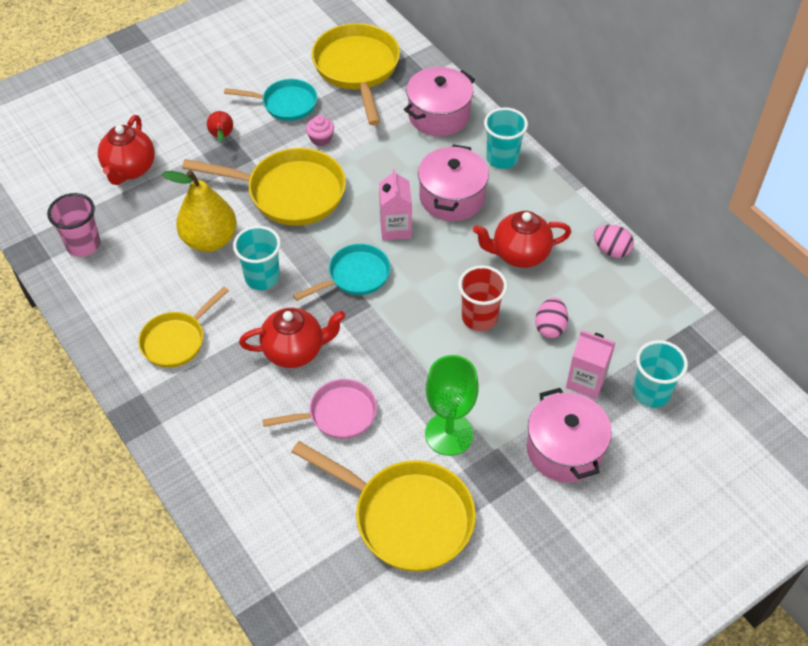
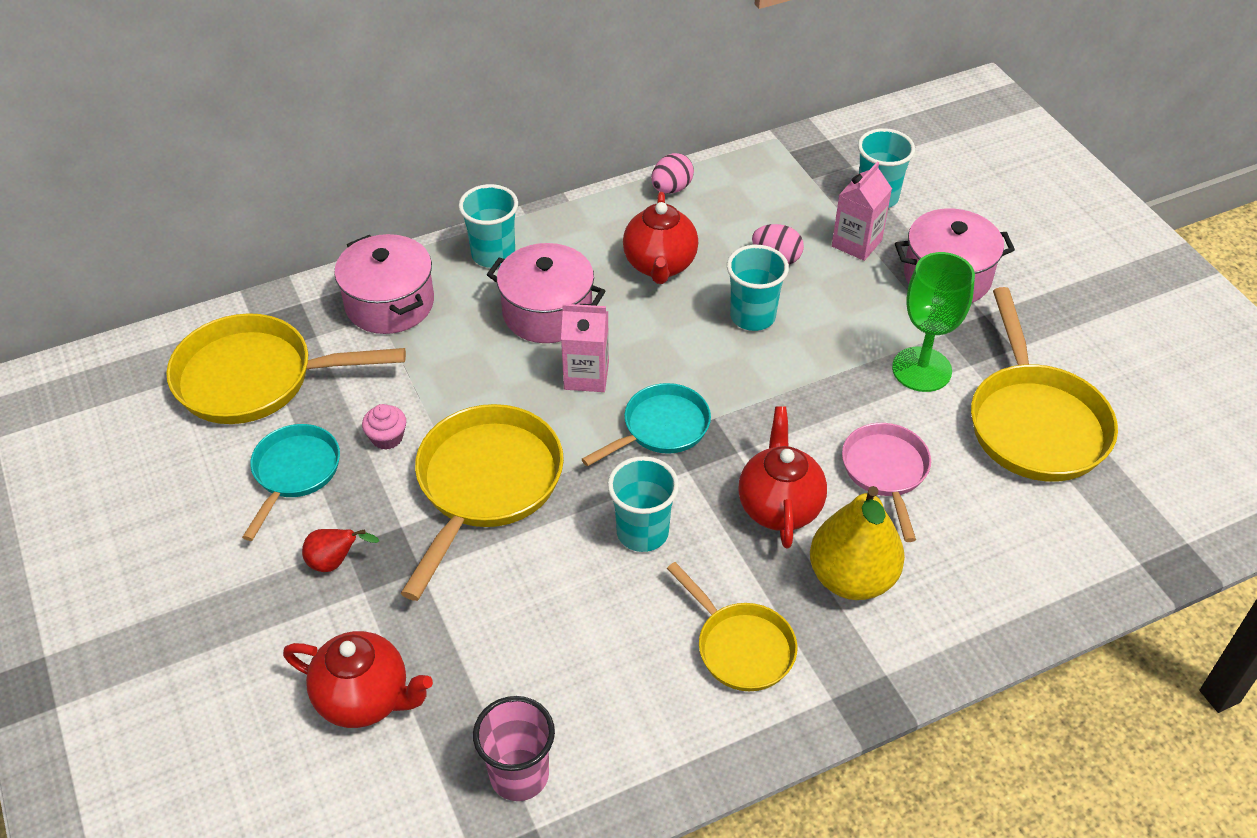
camera: 80 degrees left, 5 degrees down
(210, 240) = (554, 593): yellow pear -> yellow pear (851, 578)
(355, 276) = (661, 428): turquoise pan -> turquoise pan turned 75 degrees clockwise
(406, 517) = (1035, 423): yellow pan -> yellow pan turned 135 degrees clockwise
(479, 318) = (752, 316): red cup -> turquoise cup

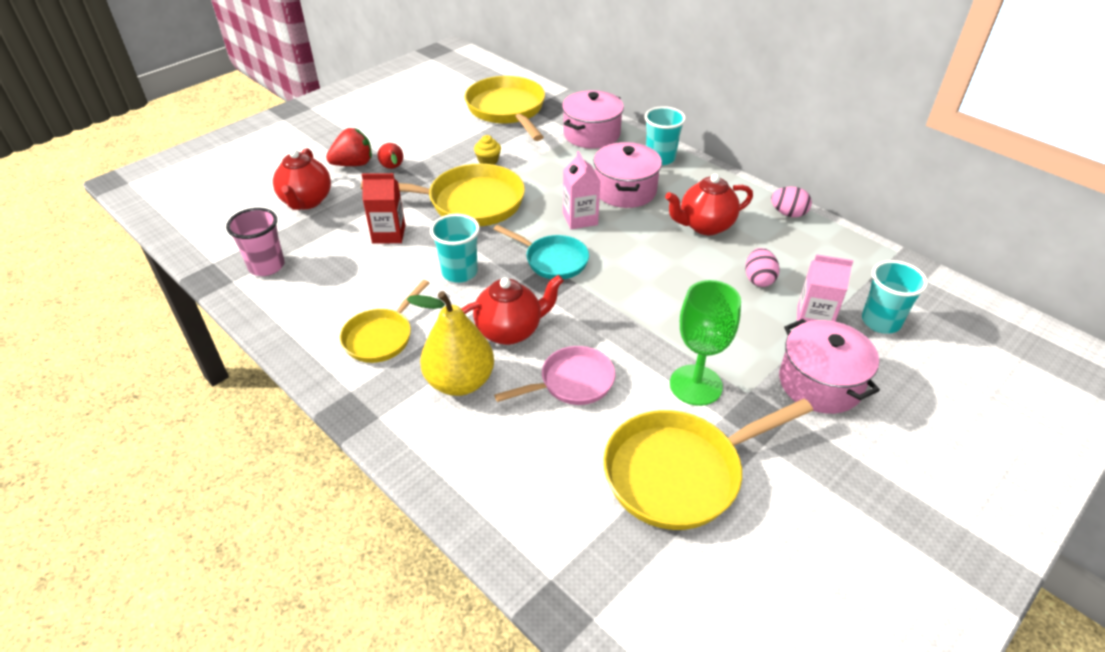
camera: 70 degrees right, 5 degrees down
(289, 615) = (353, 164): none -> red strawberry
(294, 472) = (448, 139): turquoise pan -> none
(387, 437) = (488, 161): pink cupcake -> yellow cupcake
(514, 599) = (389, 234): none -> red carton
(752, 316) = (687, 280): turquoise cup -> none

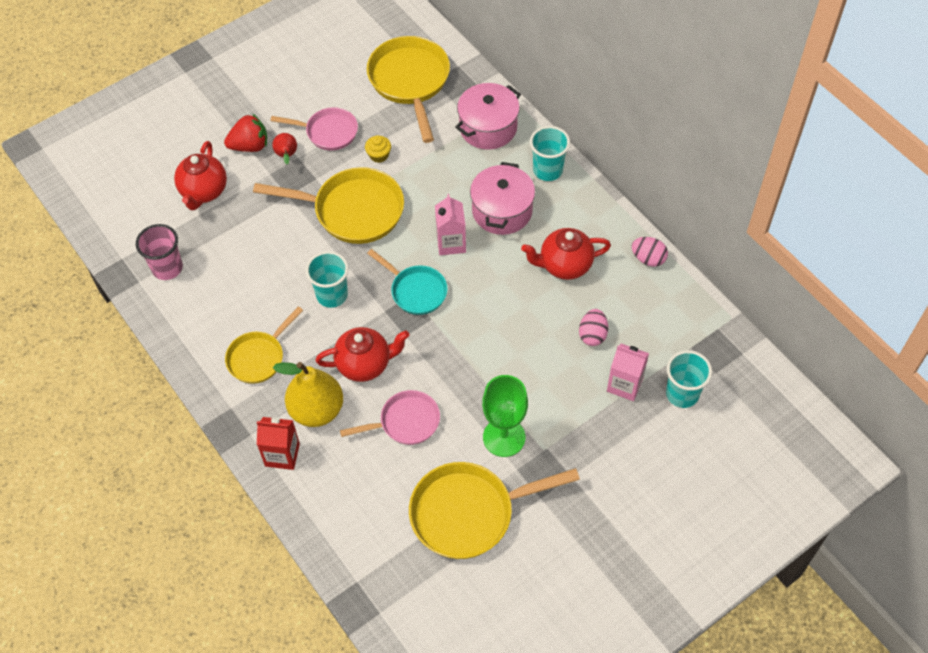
camera: 10 degrees right, 15 degrees up
(389, 234) = (275, 242): red carton -> red carton (282, 455)
(433, 149) = (328, 132): none -> pink pan
(820, 383) = (605, 448): pink pot -> none

